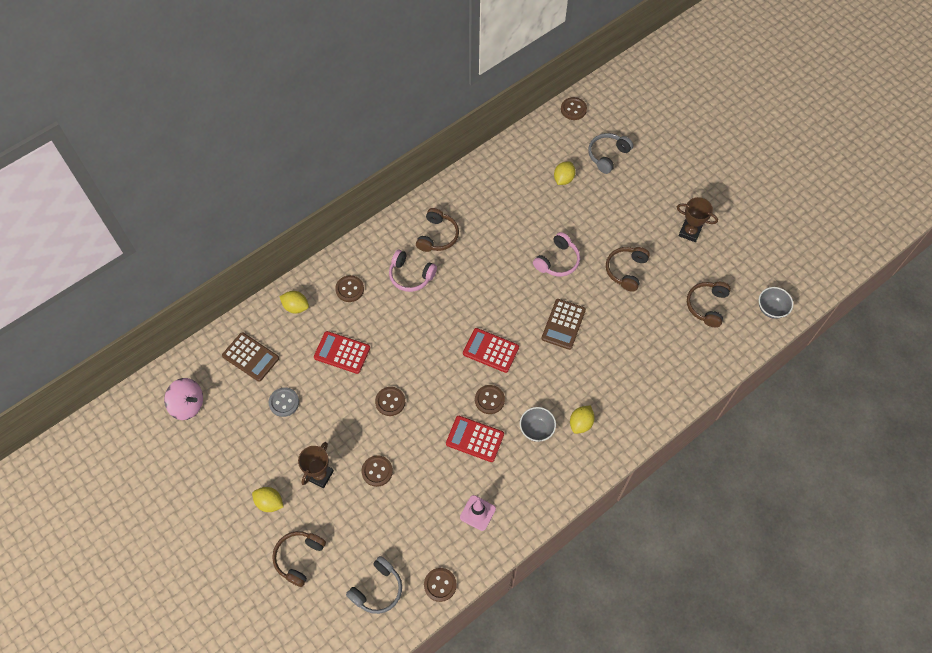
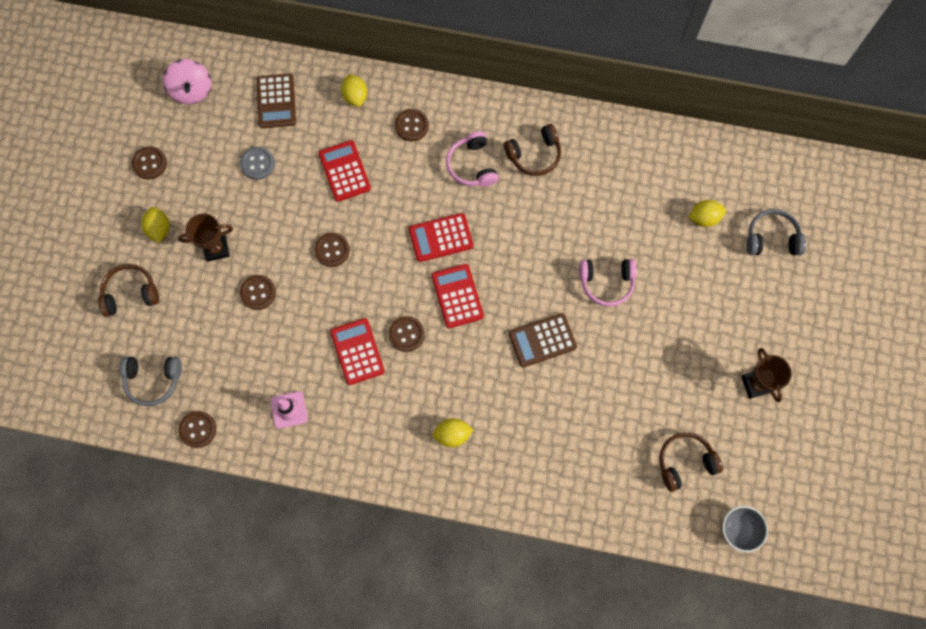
camera: 50 degrees right, 10 degrees up
(442, 330) = (441, 238): none -> red calculator
(536, 429) = (412, 399): grey bowl -> none
(573, 109) = (795, 165): brown button -> brown button (149, 163)
(626, 270) = (654, 355): brown headphones -> none

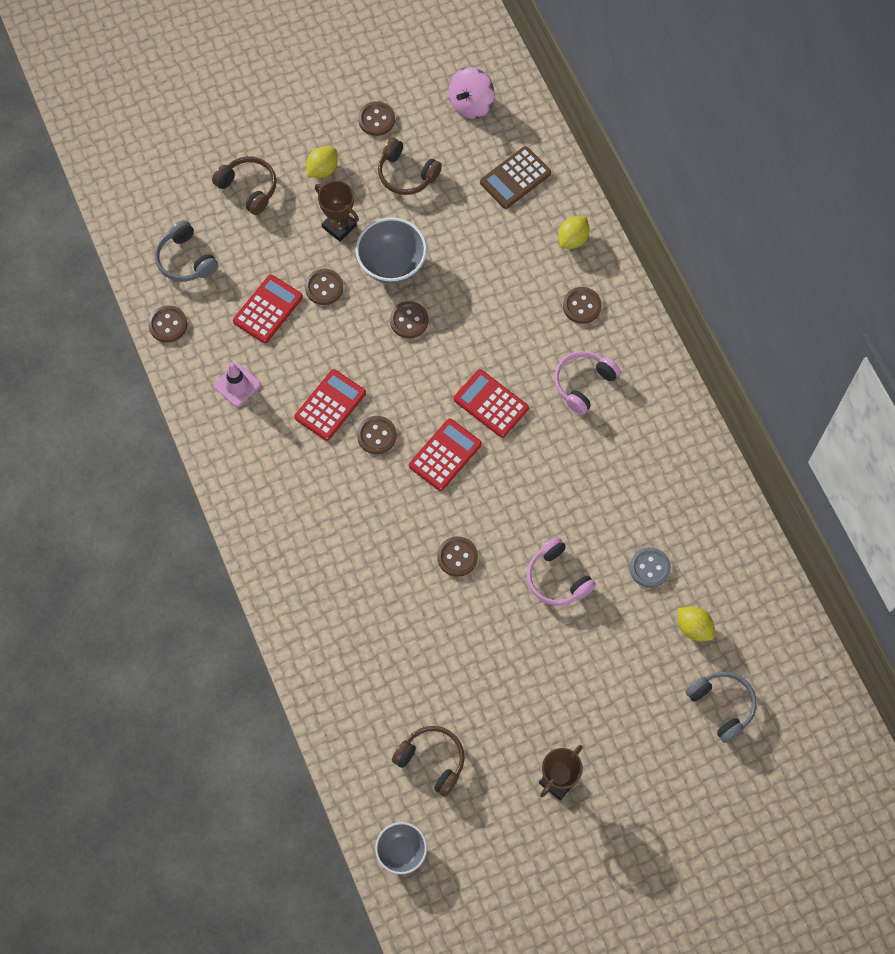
camera: 55 degrees right, 5 degrees down
(257, 164) = (443, 204): grey button -> grey button (649, 568)
(277, 232) = (392, 264): none -> grey bowl
(344, 171) = (492, 280): red calculator -> red calculator (268, 309)
(452, 435) = (311, 536): yellow lemon -> none
(534, 155) = (637, 431): brown headphones -> brown headphones (406, 174)
(542, 340) = (457, 557): brown calculator -> brown button

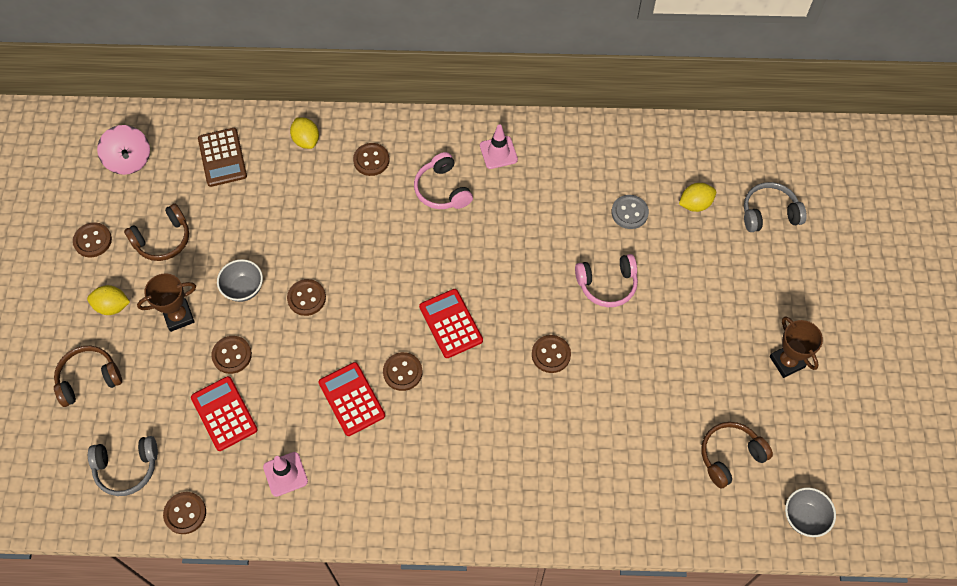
camera: 65 degrees left, 5 degrees down
(322, 169) = (112, 306): yellow lemon -> yellow lemon turned 60 degrees counterclockwise
(392, 264) = (243, 289): grey bowl -> grey bowl, size x0.64
(490, 404) = (422, 267): red calculator -> none
(653, 416) = (498, 152): none -> pink traffic cone

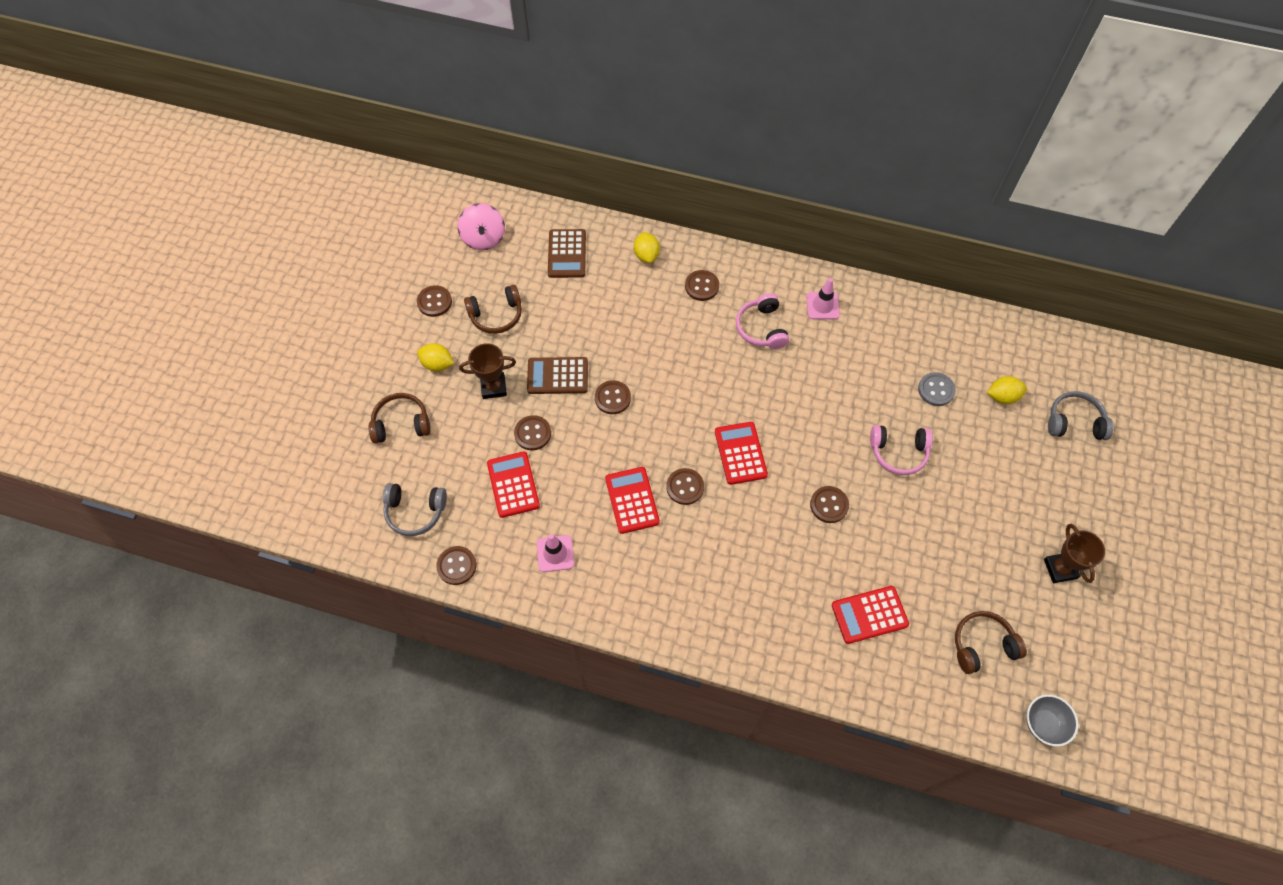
camera: 15 degrees right, 0 degrees up
(243, 289) = (557, 376): grey bowl -> brown calculator
(615, 454) = (869, 615): none -> red calculator

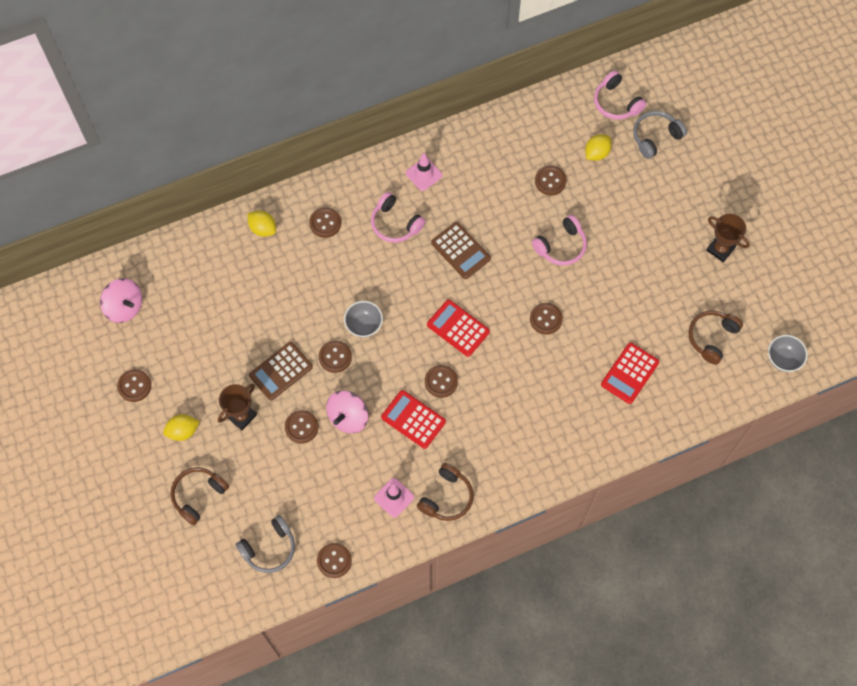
camera: 40 degrees left, 5 degrees up
(496, 315) = (192, 360): brown headphones -> brown headphones (446, 497)
(513, 484) = (321, 474): red calculator -> none
(567, 254) = (201, 272): brown calculator -> brown calculator (460, 251)
(578, 455) = (348, 417): none -> pink spinning top
(660, 390) = (364, 325): none -> grey bowl
(936, 390) = (550, 181): grey button -> brown button
(1059, 366) = (616, 102): none -> pink headphones

